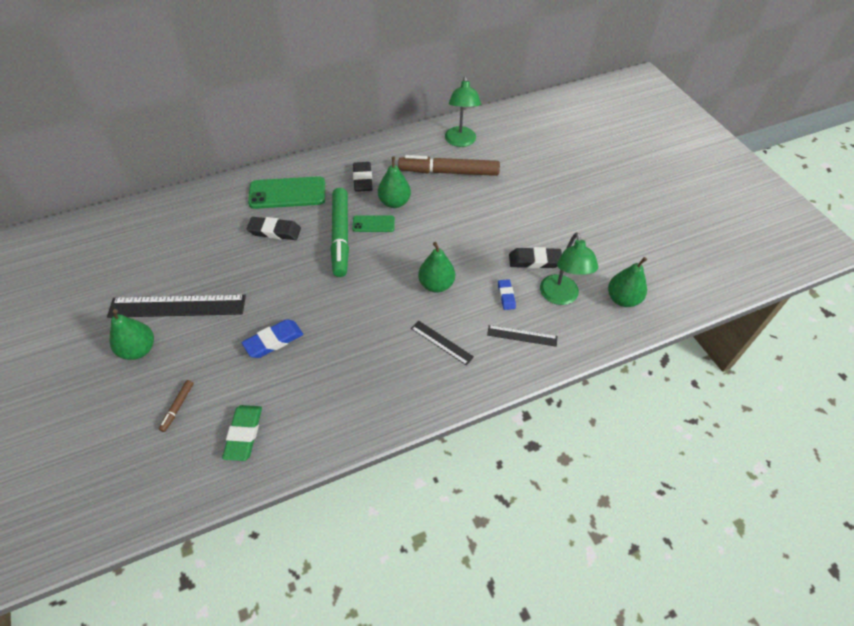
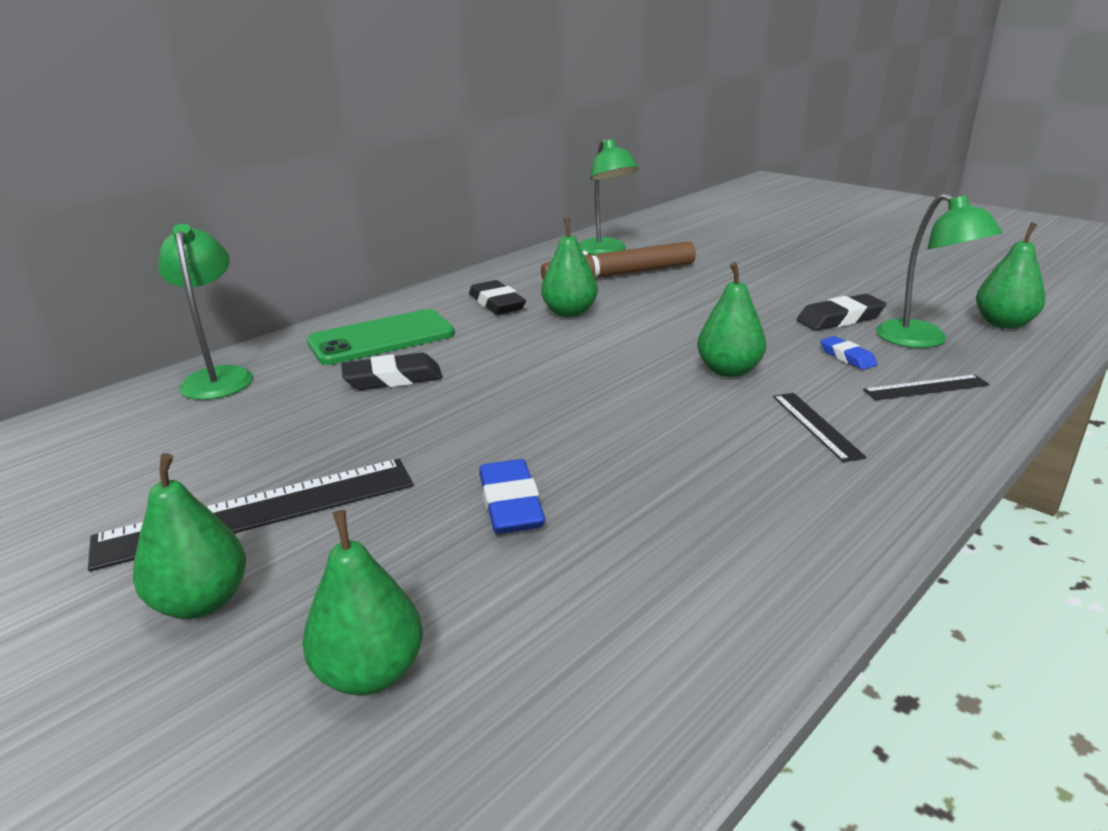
camera: 20 degrees left, 25 degrees down
(178, 407) = (370, 673): brown marker -> green pear
(199, 201) = (218, 377): none -> green lamp
(244, 434) = (575, 668): green eraser -> none
(273, 341) = (510, 504): blue eraser -> blue eraser turned 45 degrees counterclockwise
(341, 236) = (517, 359): green marker -> none
(373, 224) = (559, 337): green phone -> none
(442, 342) = (816, 425): black ruler -> black ruler turned 60 degrees clockwise

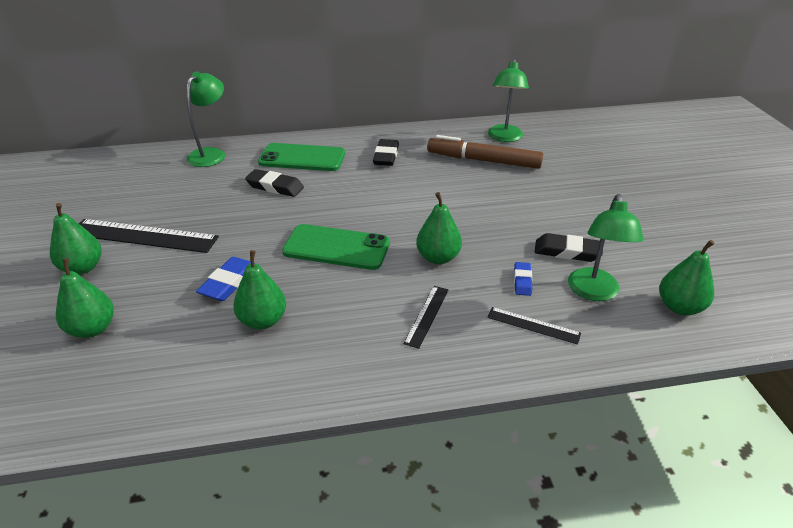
camera: 35 degrees right, 10 degrees up
(569, 313) = (414, 178): green pear -> green pear (263, 320)
(594, 407) = (336, 247): none -> green phone

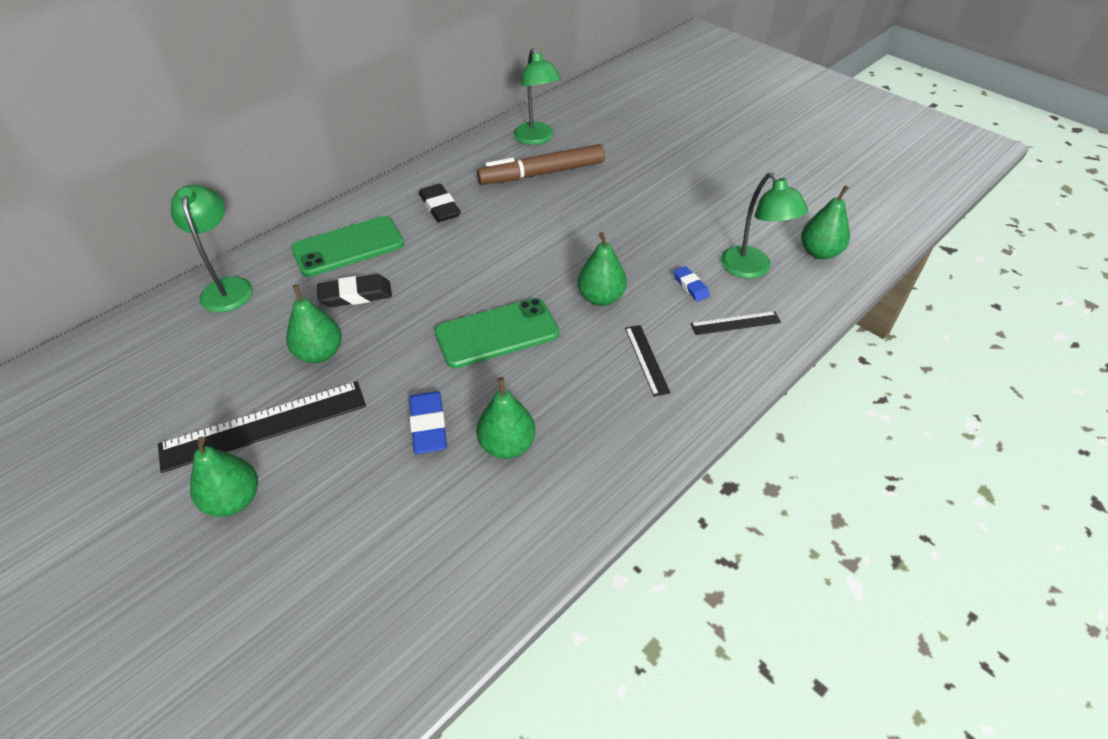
camera: 35 degrees left, 10 degrees up
(92, 329) = (335, 556): green pear -> green pear (320, 353)
(567, 252) = (699, 240): black eraser -> none

